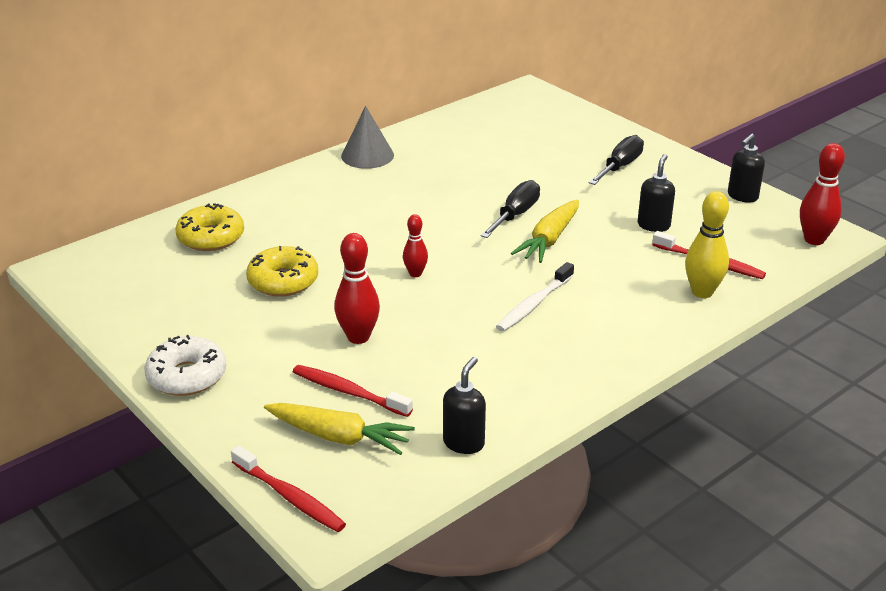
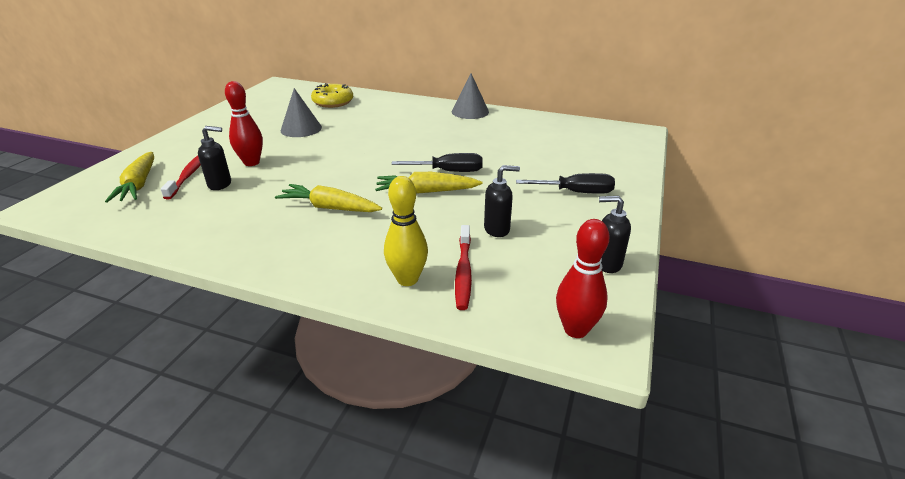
camera: 60 degrees right, 0 degrees up
(187, 376) = (190, 133): white donut -> none
(283, 281) = (301, 129): yellow donut -> grey cone
(290, 497) = (75, 187): red toothbrush -> none
(415, 273) = (338, 160): red bowling pin -> none
(464, 443) = (139, 225): black soap dispenser -> black soap dispenser (220, 184)
(534, 304) = (330, 208): white toothbrush -> yellow carrot

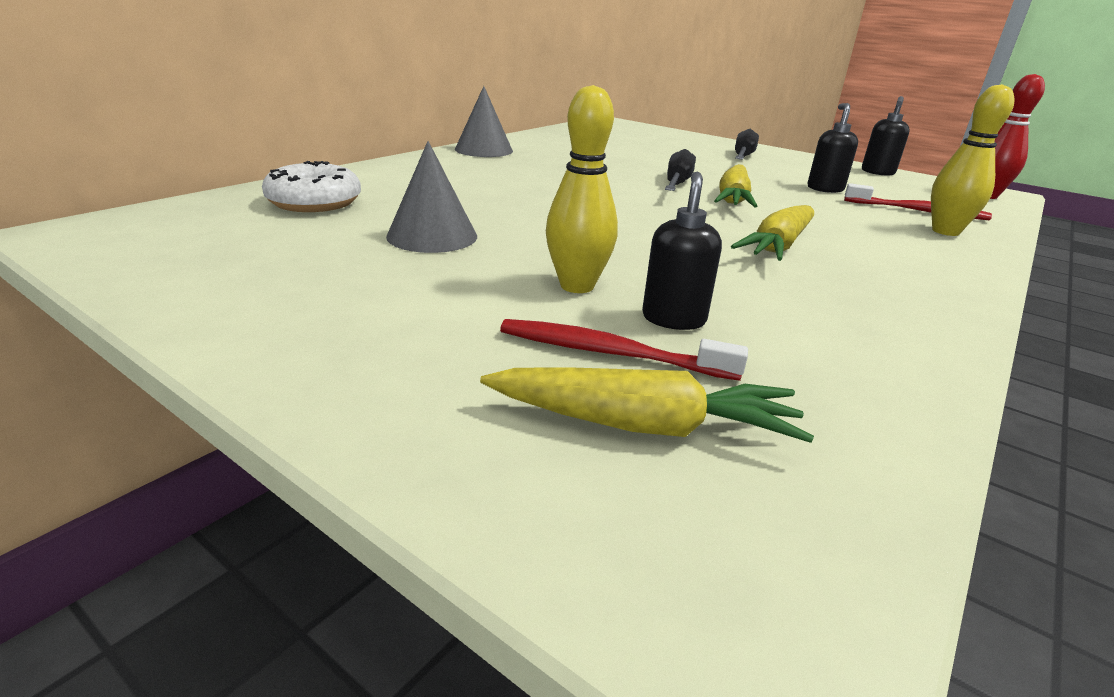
camera: 75 degrees left, 5 degrees down
(251, 162) = (577, 286): red bowling pin -> yellow bowling pin
(333, 102) = (314, 202): yellow donut -> white donut

